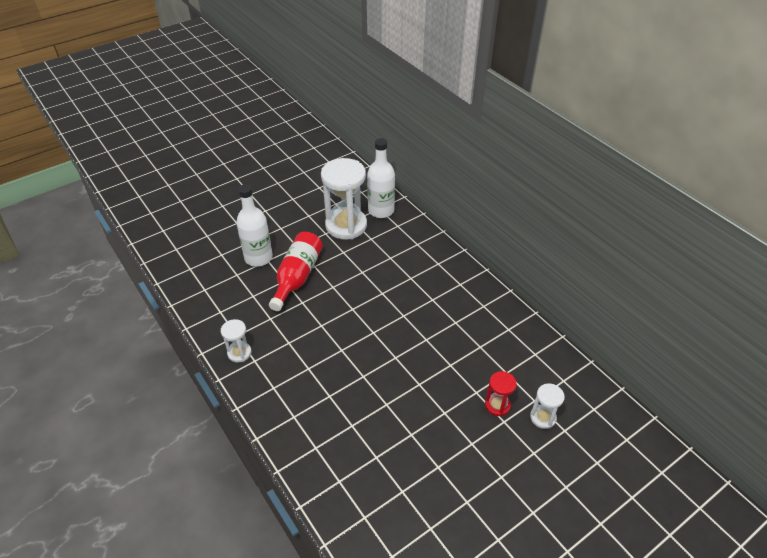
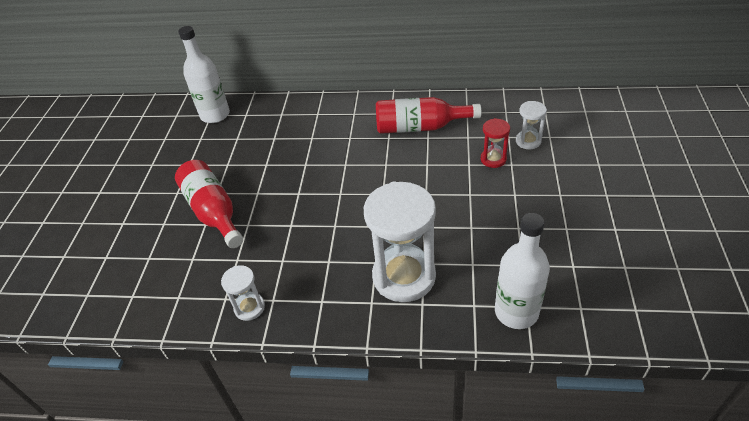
camera: 45 degrees left, 0 degrees up
(258, 258) = (151, 229): white bottle -> white bottle (516, 312)
(346, 225) = (200, 146): white hourglass -> white hourglass (404, 276)
(486, 334) = (420, 127): none -> red bottle

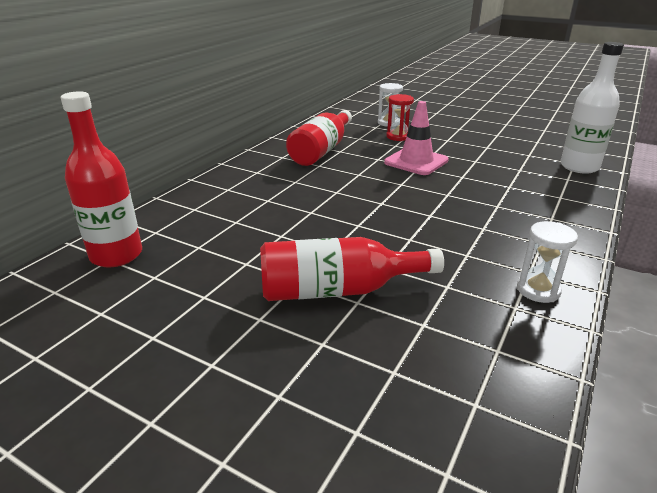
camera: 70 degrees left, 15 degrees down
(215, 115) = (116, 255): white bottle -> red bottle
(404, 276) = (523, 197): white hourglass -> none
(438, 188) = (416, 161): none -> pink traffic cone

